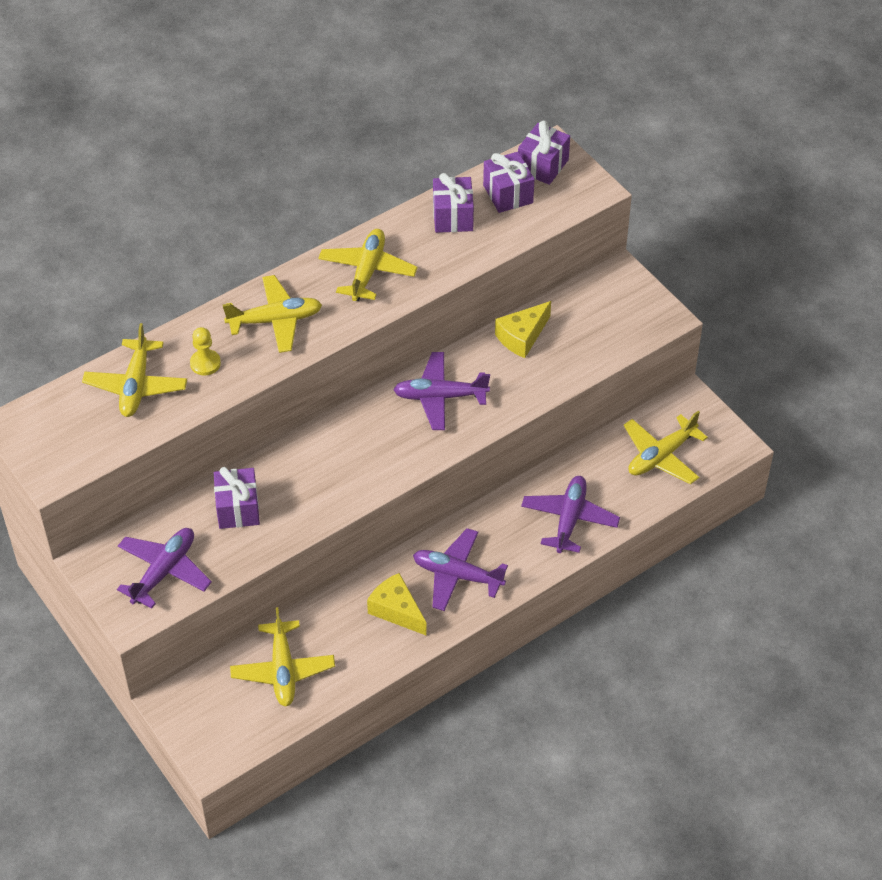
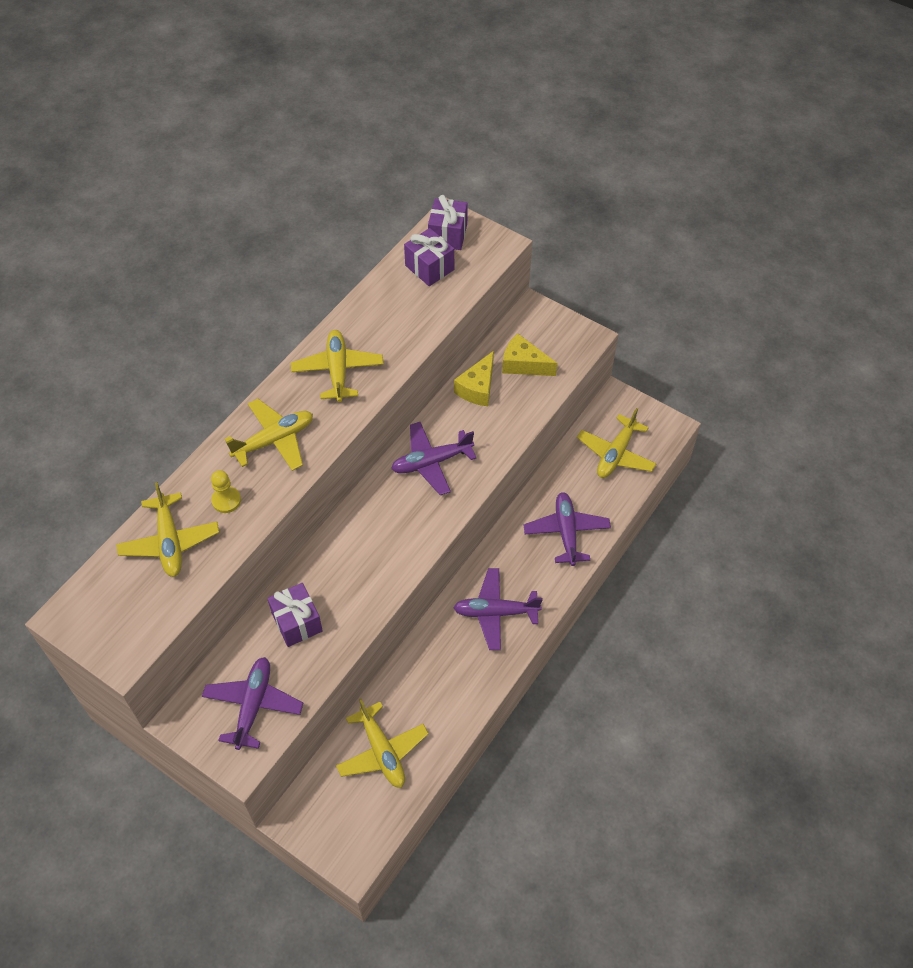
camera: 20 degrees left, 5 degrees up
(396, 610) = (457, 662): yellow cheese -> yellow cheese (523, 364)
(453, 217) = (391, 300): purple gift -> none

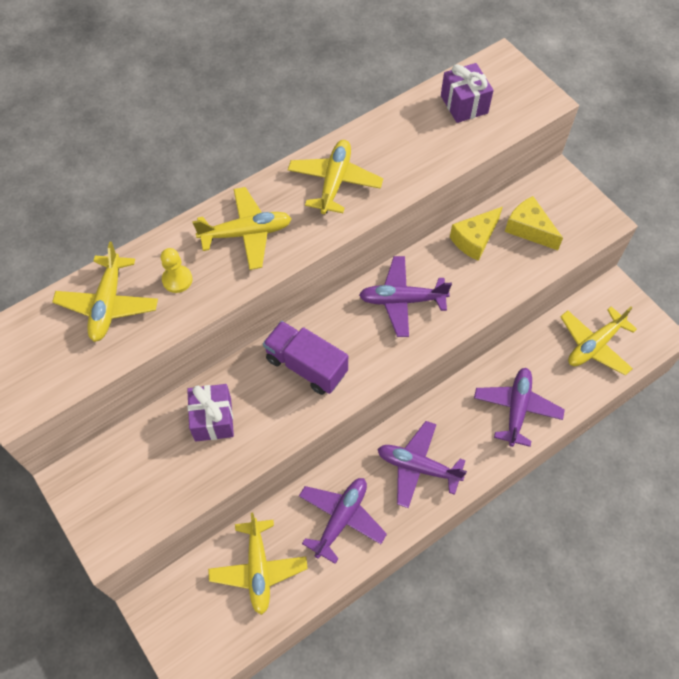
camera: 20 degrees right, 5 degrees up
(253, 705) = (140, 489): purple plane -> purple plane (341, 519)
(365, 547) = (306, 366): none -> purple truck
(448, 235) = (494, 77): purple gift -> none

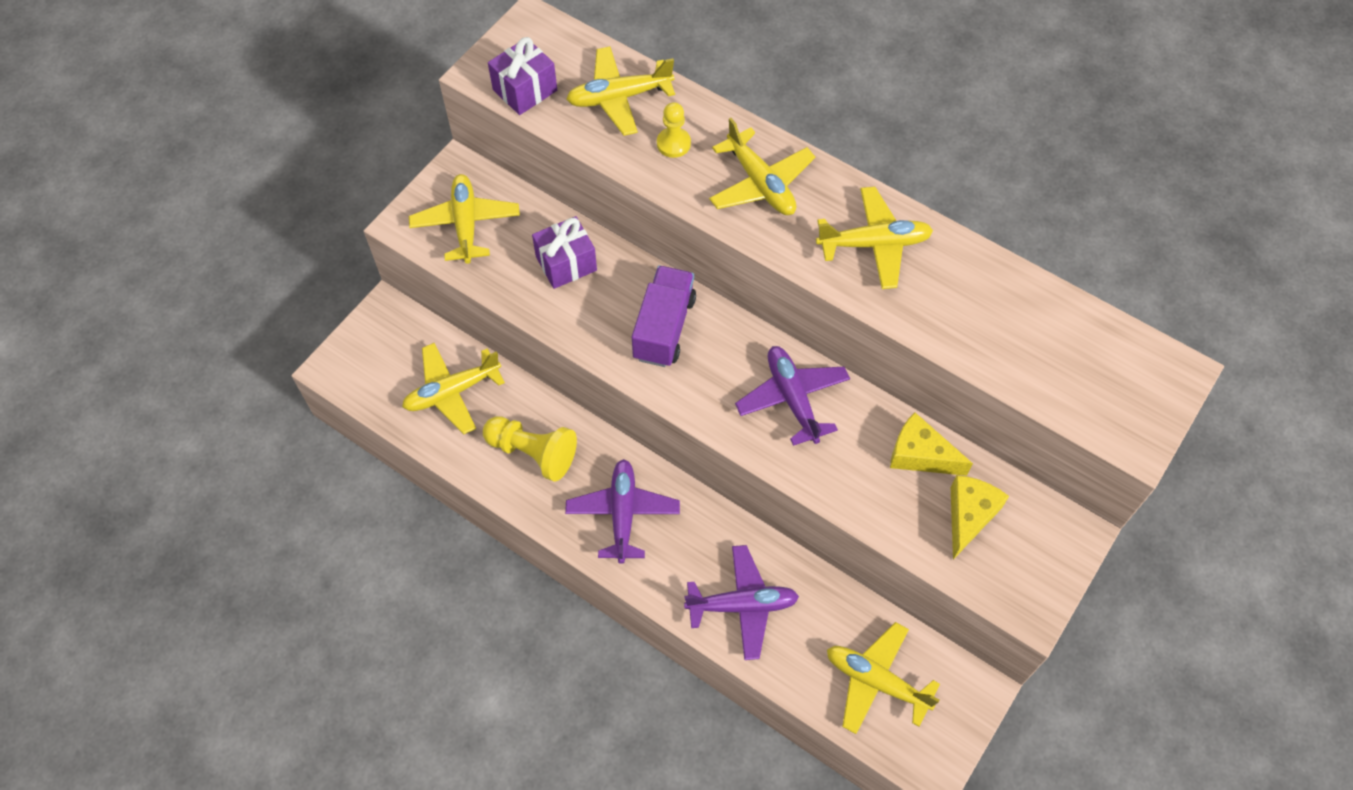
camera: 70 degrees right, 0 degrees up
(133, 489) = (466, 224): none -> yellow plane
(341, 519) = (533, 453): purple plane -> yellow pawn
(464, 104) = (1072, 347): purple gift -> purple gift (525, 90)

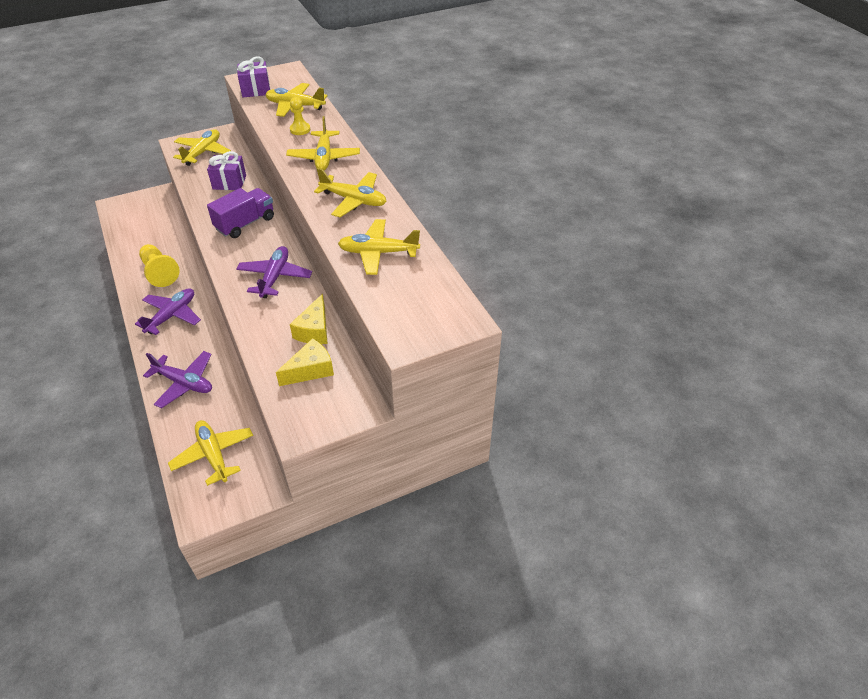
camera: 30 degrees right, 15 degrees down
(452, 392) = (152, 234): yellow plane -> yellow plane (378, 253)
(920, 455) = (314, 330): yellow cheese -> yellow cheese turned 135 degrees counterclockwise

